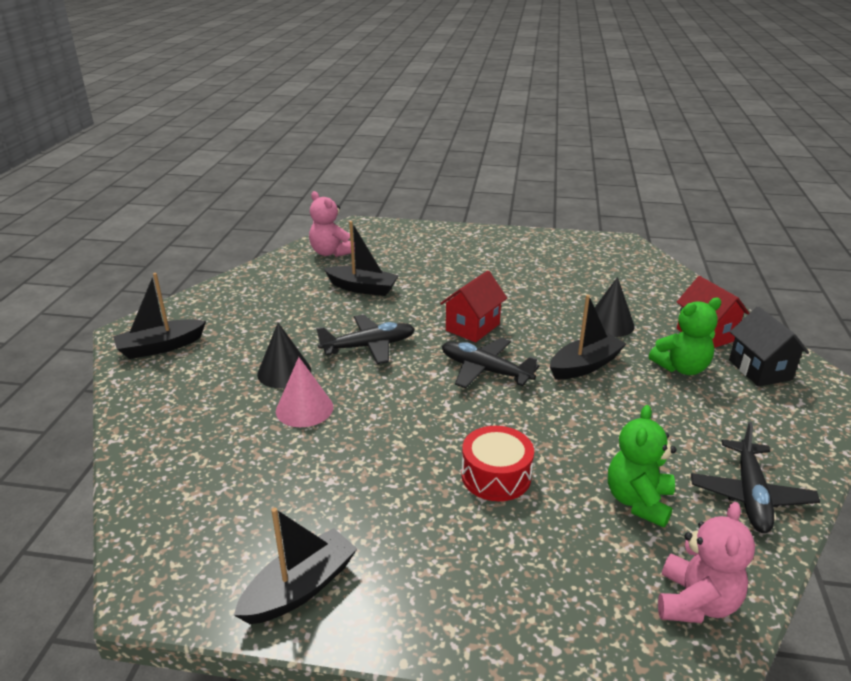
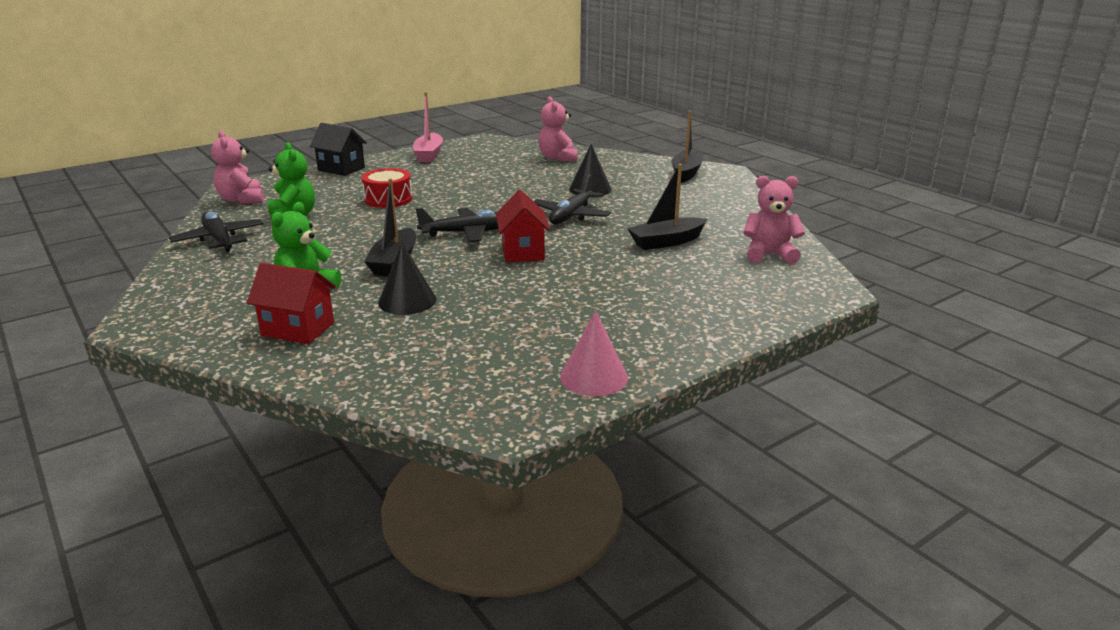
camera: 135 degrees right, 5 degrees down
(187, 454) = (558, 158): none -> pink teddy bear
(300, 588) = (429, 154): black boat -> pink boat
(304, 409) = (541, 183): pink cone -> pink cone (594, 377)
(760, 370) = (226, 316): black house -> black house (341, 169)

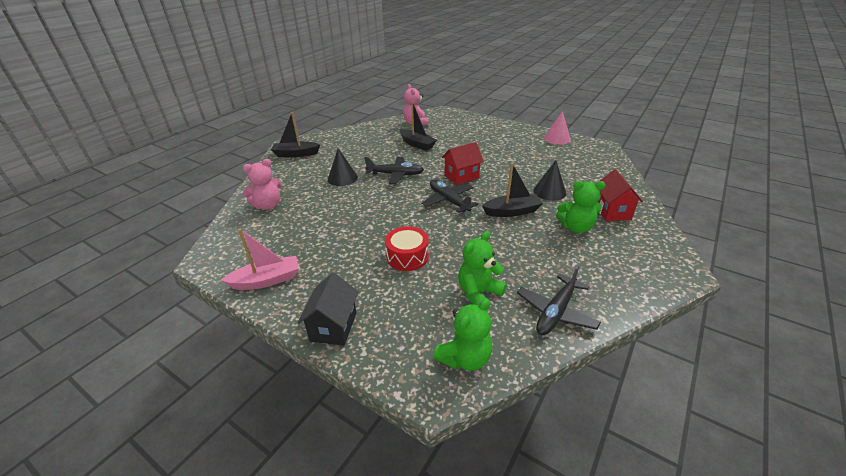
camera: 110 degrees left, 10 degrees up
(241, 200) = (465, 358): pink teddy bear -> green teddy bear

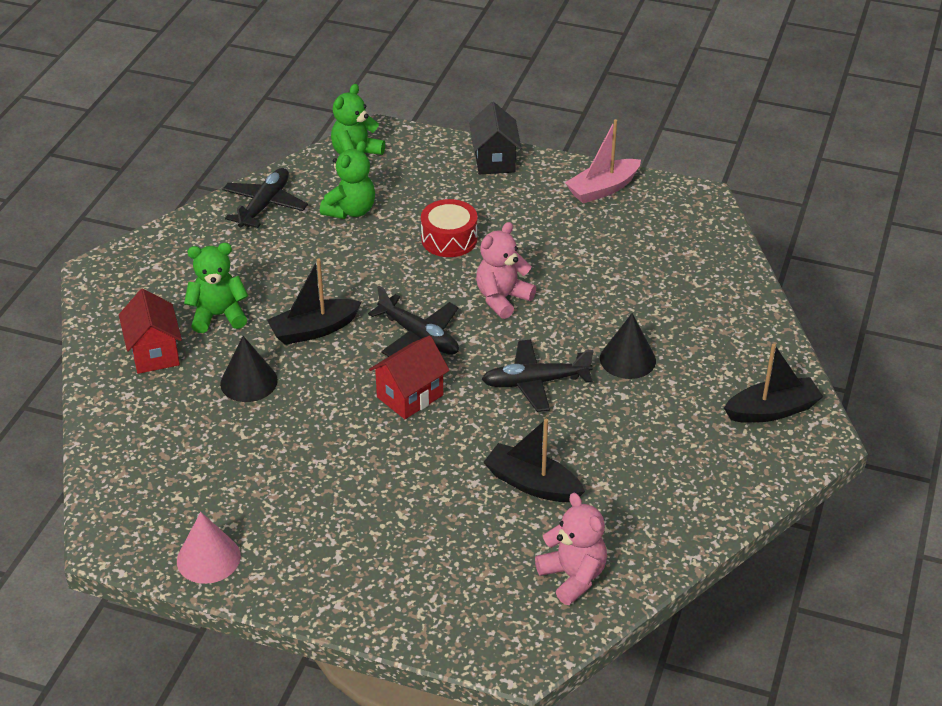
camera: 165 degrees right, 5 degrees up
(268, 205) = (704, 285): pink teddy bear -> pink teddy bear (502, 299)

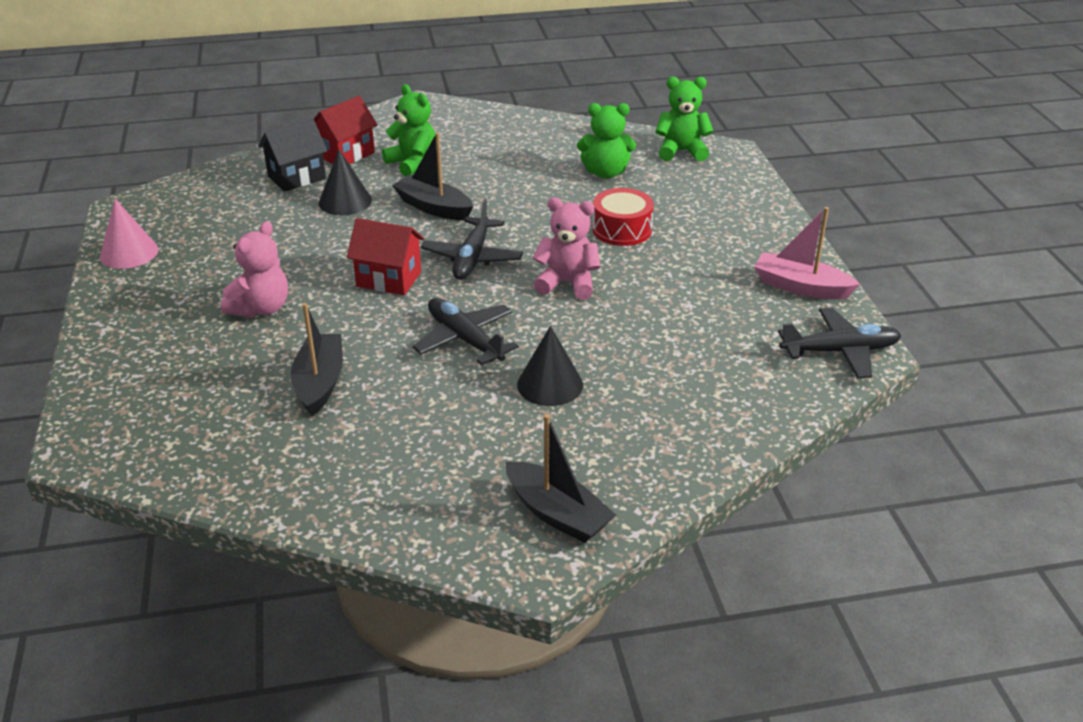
camera: 60 degrees right, 5 degrees down
(264, 205) = (568, 136): black plane -> black plane (840, 351)
(494, 160) = (764, 215): black house -> black house (297, 177)
(573, 576) = (205, 448): pink teddy bear -> pink teddy bear (261, 308)

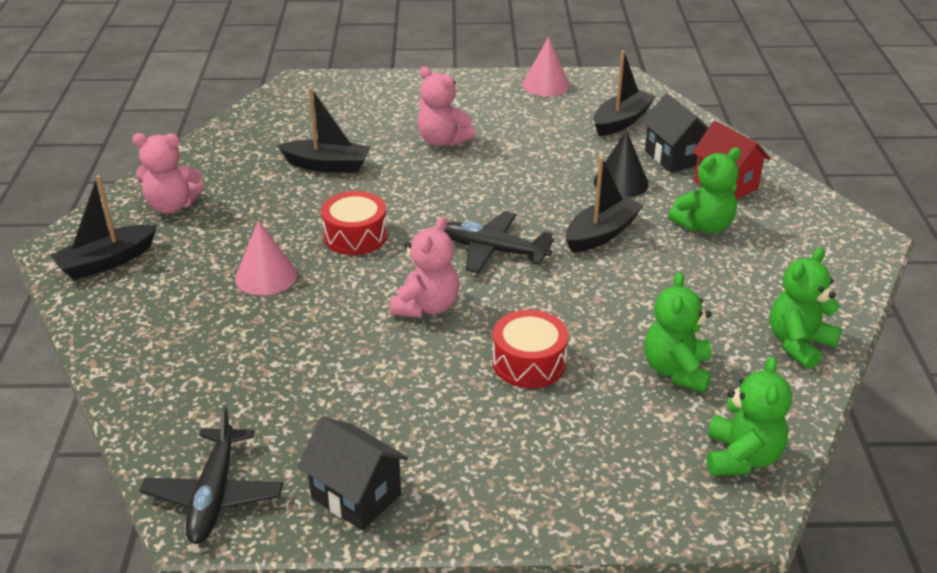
camera: 100 degrees right, 0 degrees up
(222, 205) = (621, 121): none -> black boat
(389, 279) = (469, 201): red house -> none
(426, 491) = (172, 206): none -> pink teddy bear
(464, 339) = (355, 236): black plane -> red drum
(550, 384) = (266, 276): black cone -> pink cone
(558, 131) = (798, 344): none -> green teddy bear
(800, 287) = (356, 496): pink boat -> black house

